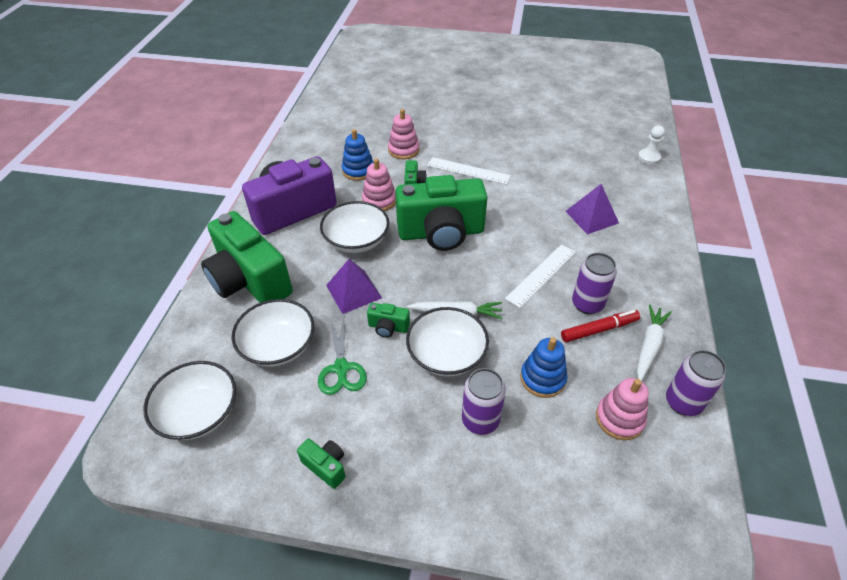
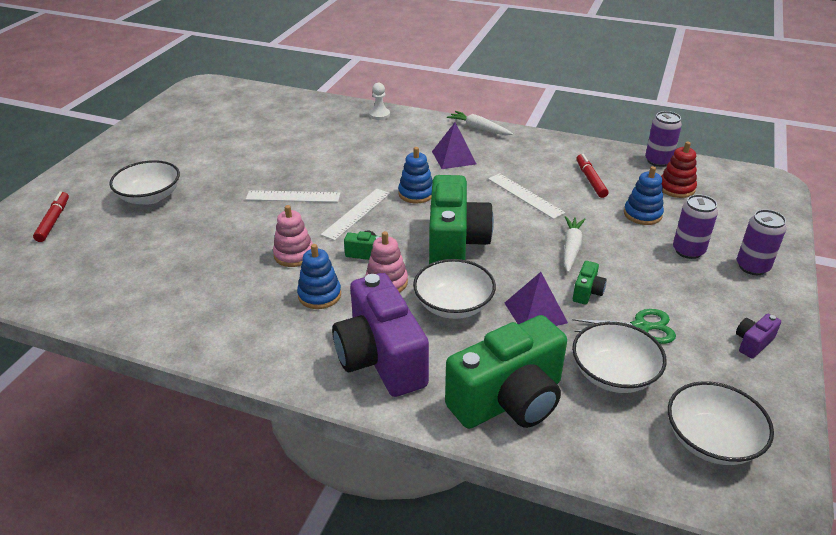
camera: 80 degrees left, 10 degrees down
(326, 466) = (753, 343): green camera -> purple camera
(416, 50) = (54, 221): none -> red marker
(446, 355) = (620, 260): white bowl -> white bowl (150, 197)
(481, 135) = (293, 196): none -> white ruler
(513, 200) = (416, 193): none -> blue stacking toy
(587, 304) = (562, 180): purple can -> purple can (752, 267)
(619, 419) = (676, 188): pink stacking toy -> red stacking toy
(649, 346) = (607, 162): white carrot -> white carrot (479, 128)

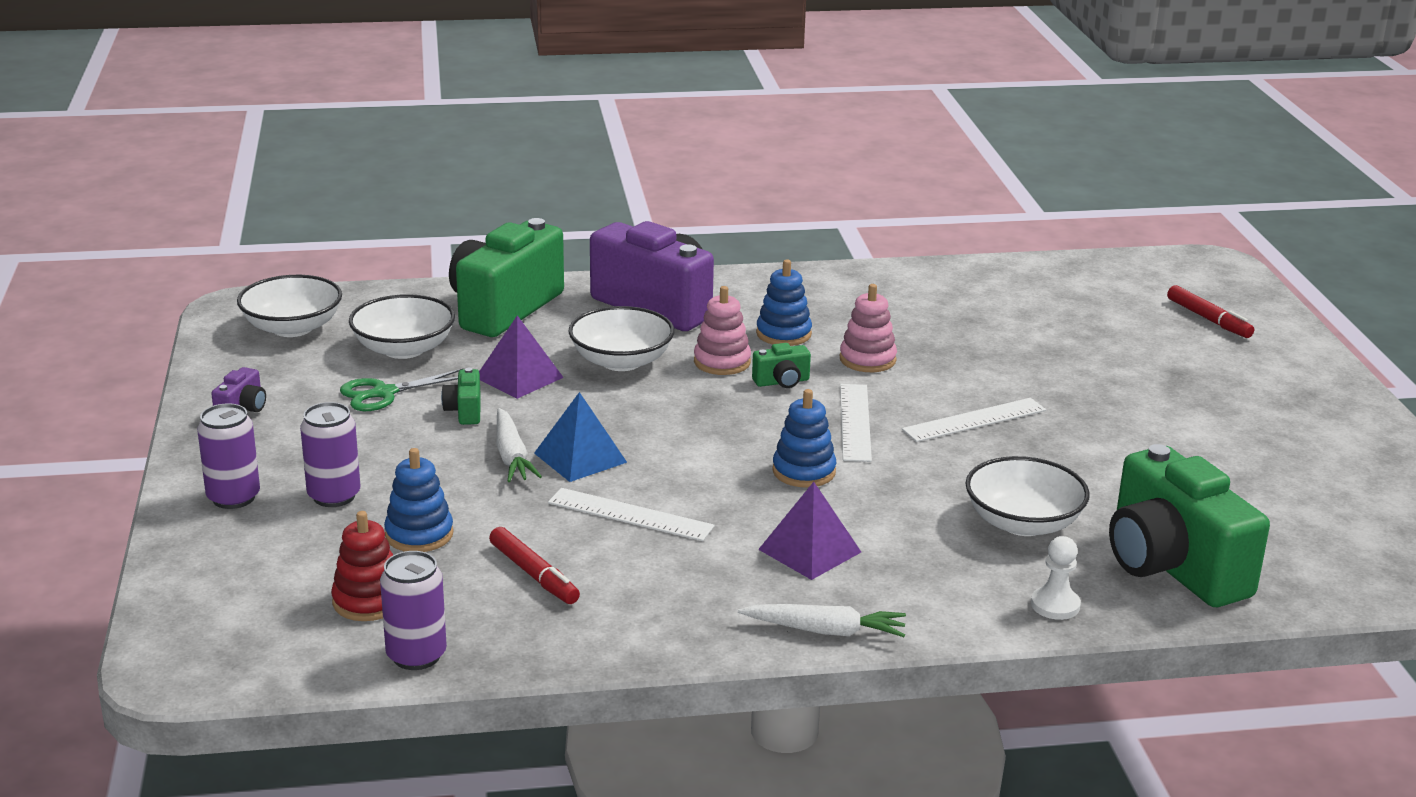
camera: 150 degrees right, 10 degrees down
(150, 197) = (1158, 370): white bowl -> white bowl (1023, 523)
(455, 244) = (678, 421): green camera -> green camera (1172, 567)
(530, 236) = (580, 457): none -> blue pyramid

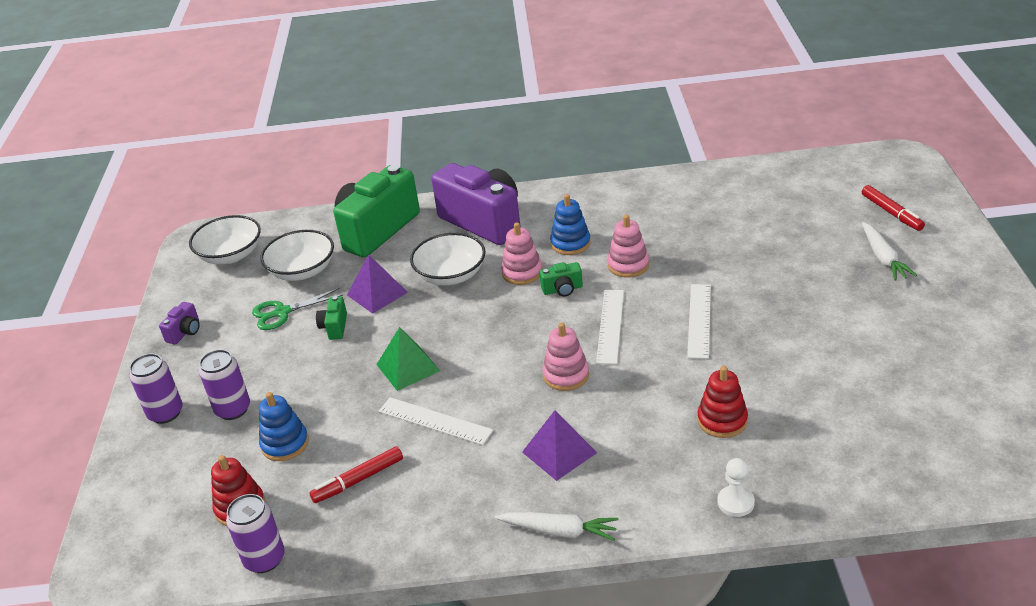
camera: 10 degrees right, 10 degrees up
(511, 456) = (360, 368): white carrot -> white carrot (883, 258)
(534, 574) = (358, 480): red marker -> red marker turned 90 degrees clockwise
(580, 457) = (408, 367): blue pyramid -> green pyramid
(804, 471) = (566, 375): blue stacking toy -> pink stacking toy
(974, 420) = (699, 320): white ruler -> white ruler turned 60 degrees counterclockwise
(1023, 523) = (722, 420): white bowl -> red stacking toy
(1172, 567) = (831, 462): green camera -> none

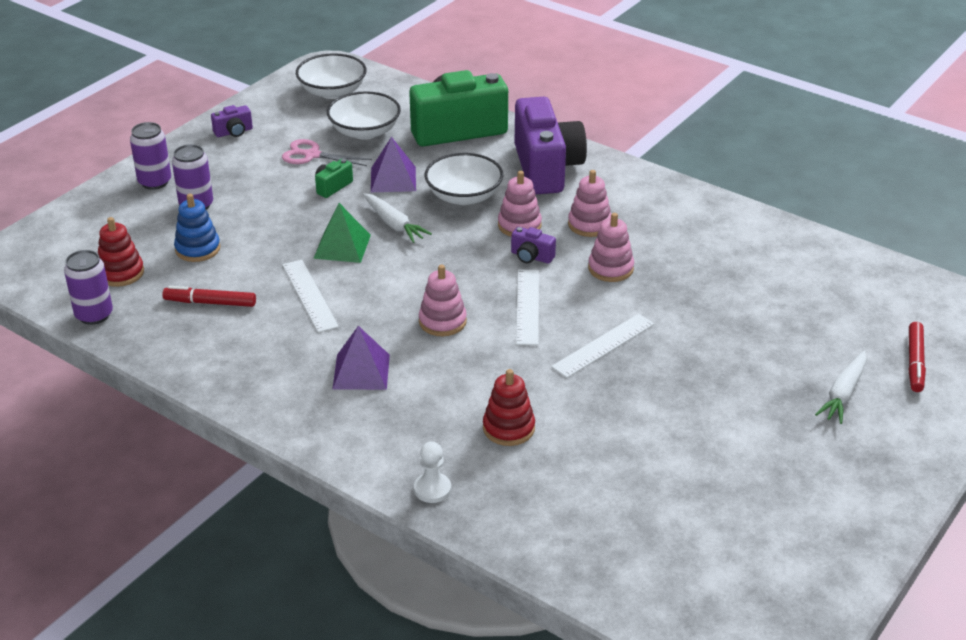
camera: 35 degrees right, 0 degrees up
(282, 312) = (311, 155): green scissors -> pink scissors
(559, 531) = (288, 423): white carrot -> white carrot (394, 224)
(562, 289) = (531, 257): green camera -> purple camera
(570, 243) = (589, 224): blue stacking toy -> pink stacking toy
(610, 326) = (527, 306): white ruler -> white ruler turned 45 degrees counterclockwise

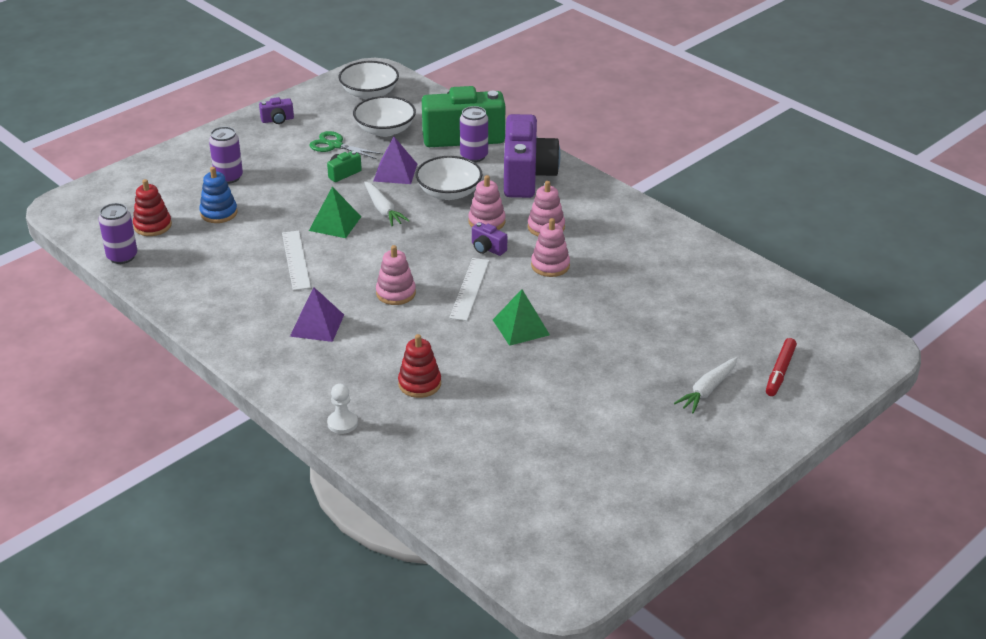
camera: 10 degrees right, 0 degrees up
(155, 182) = (201, 155): purple can -> purple can (474, 156)
(210, 302) = (215, 257): red marker -> none
(311, 155) = (335, 145): pink scissors -> green scissors
(603, 345) = (521, 327): white ruler -> green pyramid

